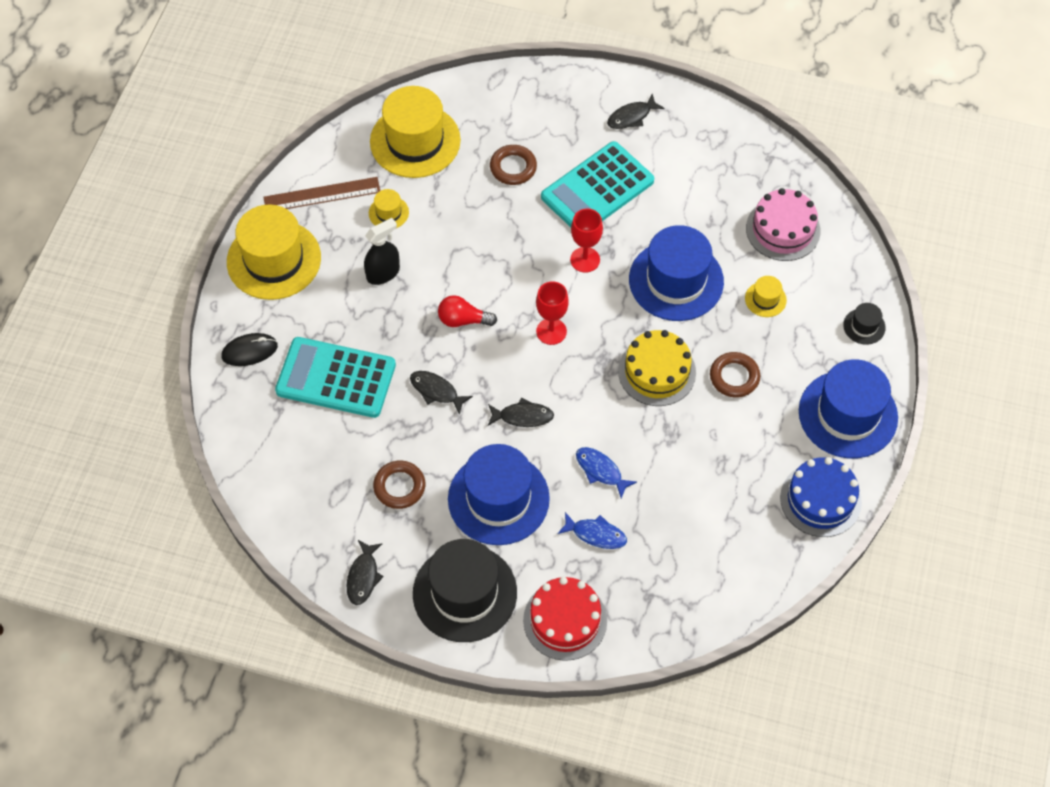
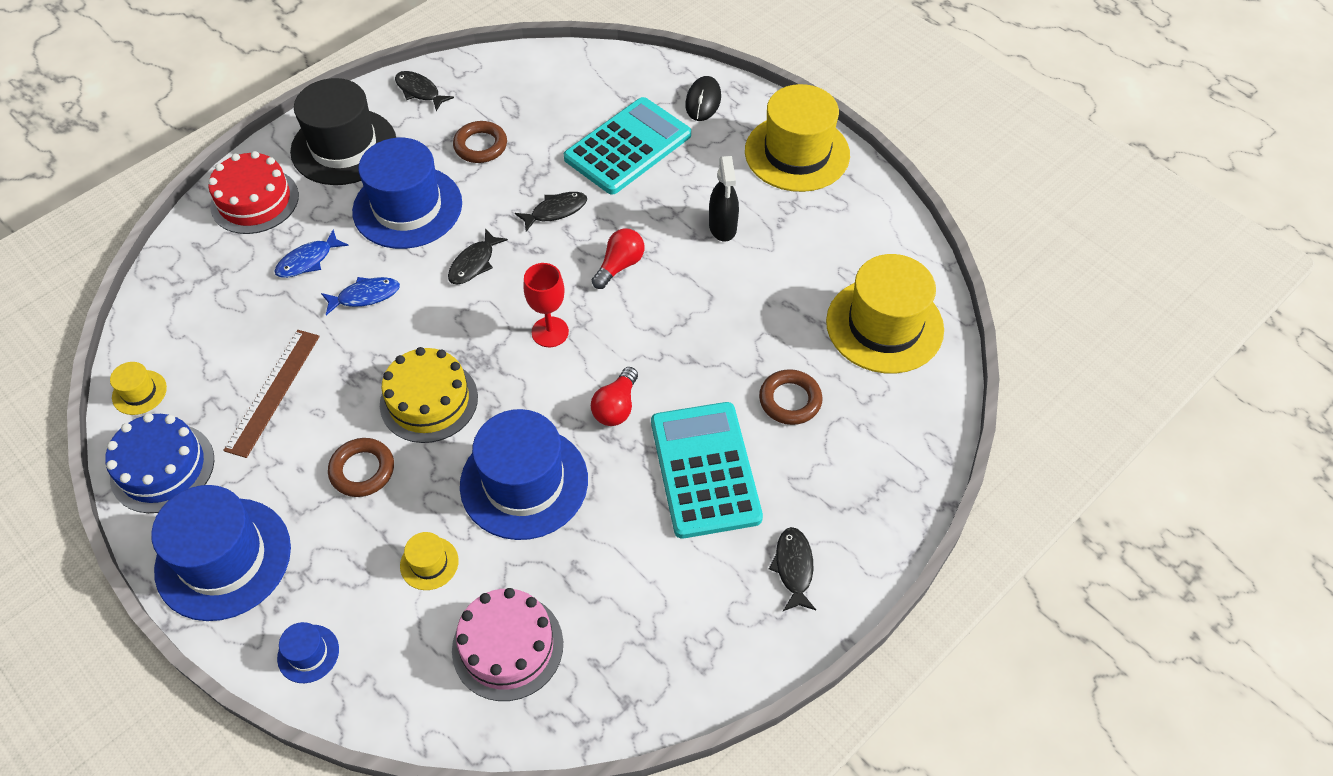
camera: 120 degrees right, 5 degrees down
(322, 195) = (856, 218): brown ruler -> brown ruler (273, 392)
(388, 213) = (797, 262): yellow hat -> yellow hat (139, 392)
(585, 260) = (616, 407): red goblet -> red light bulb
(864, 326) = (308, 653): black hat -> blue hat

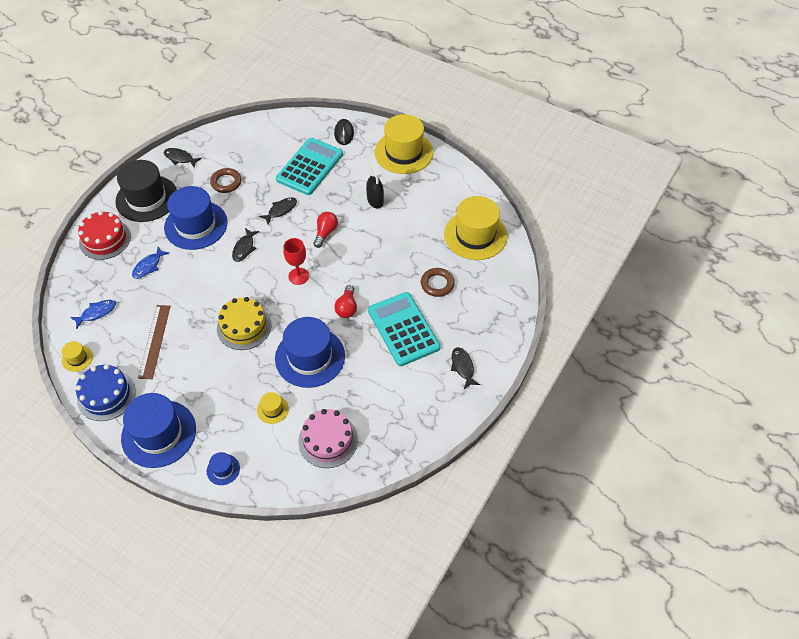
camera: 15 degrees left, 0 degrees up
(362, 470) = (219, 371): brown ring -> none
(365, 296) = (188, 279): blue fish -> blue fish (96, 313)

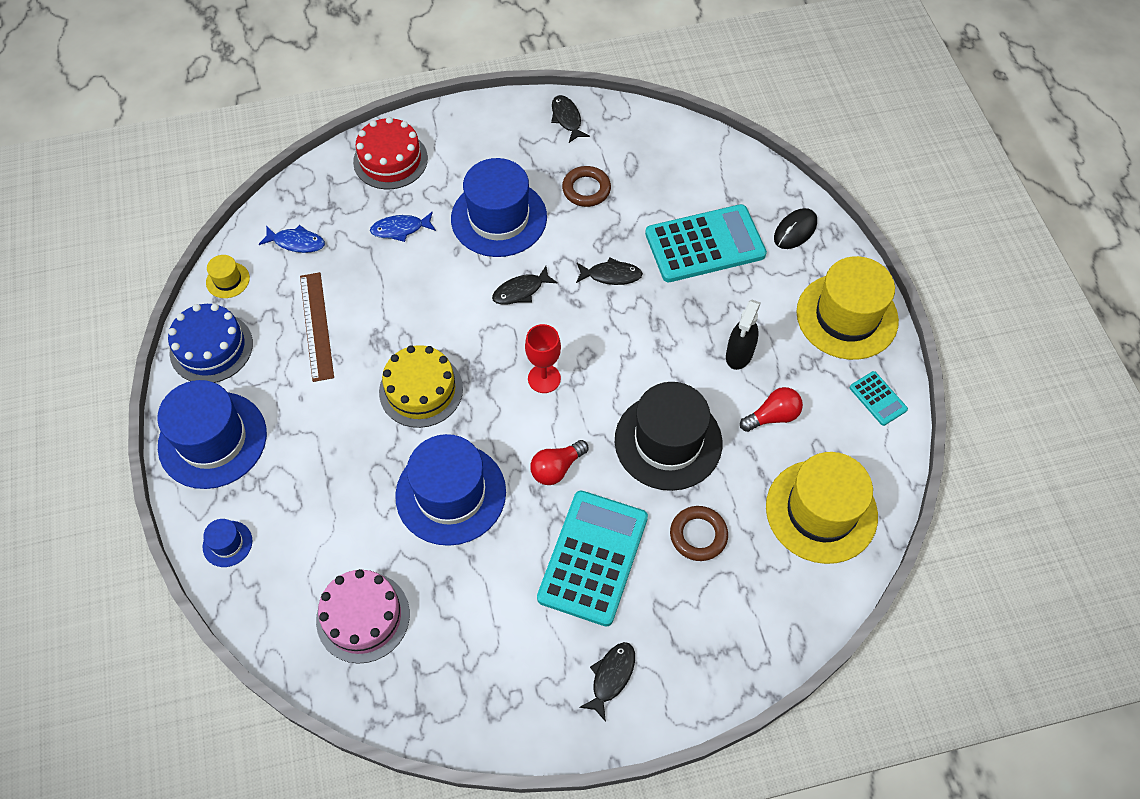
camera: 45 degrees right, 5 degrees up
(147, 198) = (481, 143): black hat -> black hat (668, 441)
(154, 341) = (316, 326): brown ruler -> brown ruler turned 60 degrees counterclockwise
(272, 409) = (346, 521): yellow hat -> none
(325, 233) = (633, 348): red light bulb -> red light bulb (772, 416)
(451, 175) = (878, 398): none -> turquoise calculator

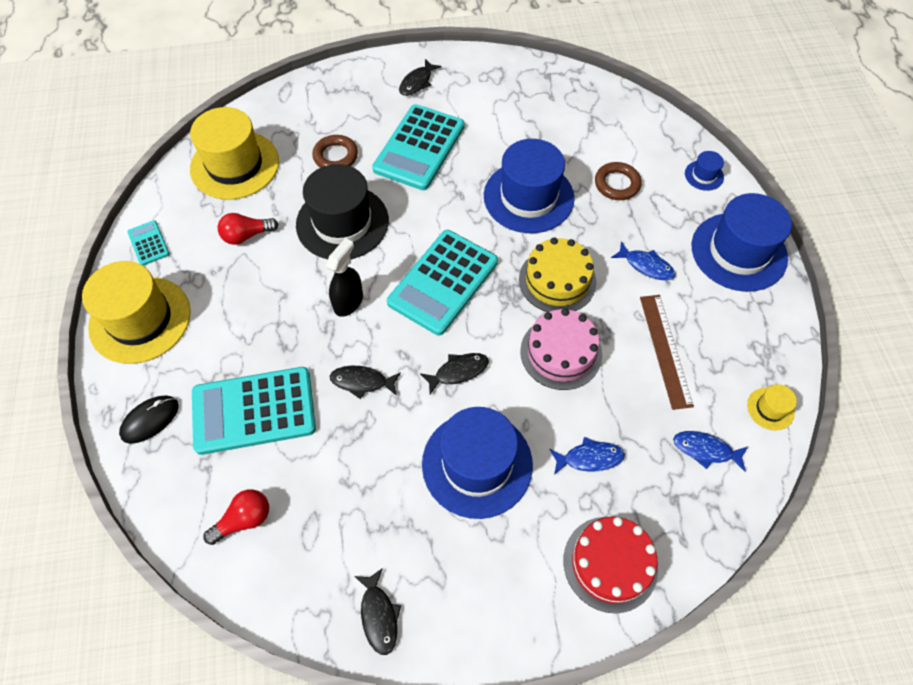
camera: 175 degrees left, 0 degrees up
(211, 348) = (765, 335): blue cake -> none
(321, 414) = (646, 266): none -> blue fish
(363, 617) = (591, 124): pink cake -> pink cake (561, 353)
(544, 378) = (443, 282): red goblet -> turquoise calculator
(556, 468) = (440, 209): red light bulb -> red light bulb (244, 520)
(586, 189) = (371, 496): brown ring -> brown ring (617, 184)
(739, 354) = (257, 291): black spray bottle -> black spray bottle (348, 302)

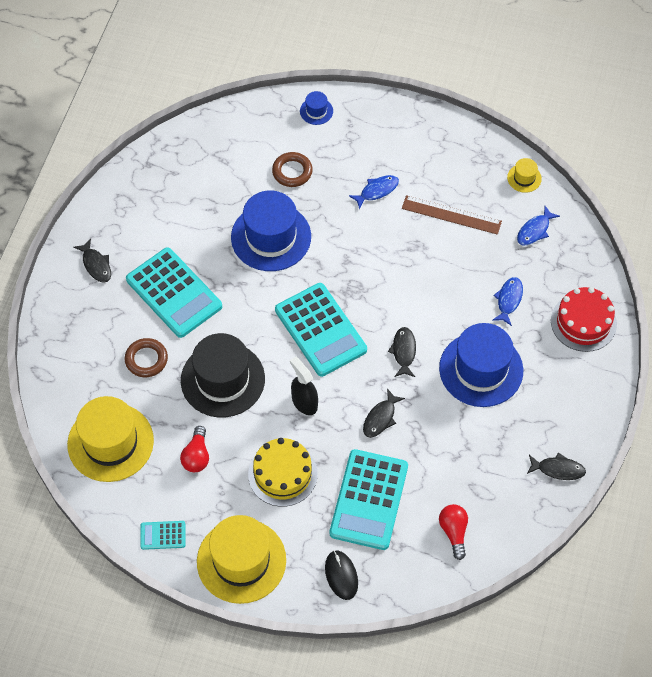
camera: 65 degrees left, 0 degrees up
(557, 280) = (359, 253): yellow cake -> yellow cake (282, 474)
(561, 353) = (421, 280): pink cake -> none
(738, 252) = (396, 127): blue hat -> none

